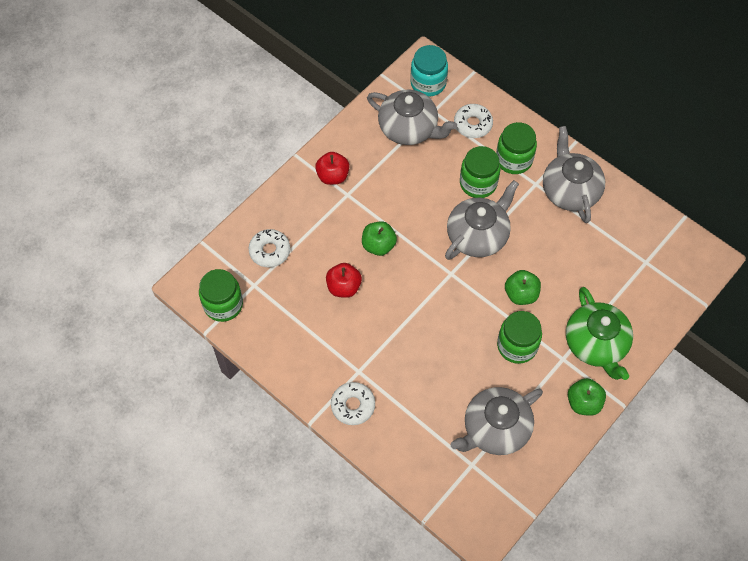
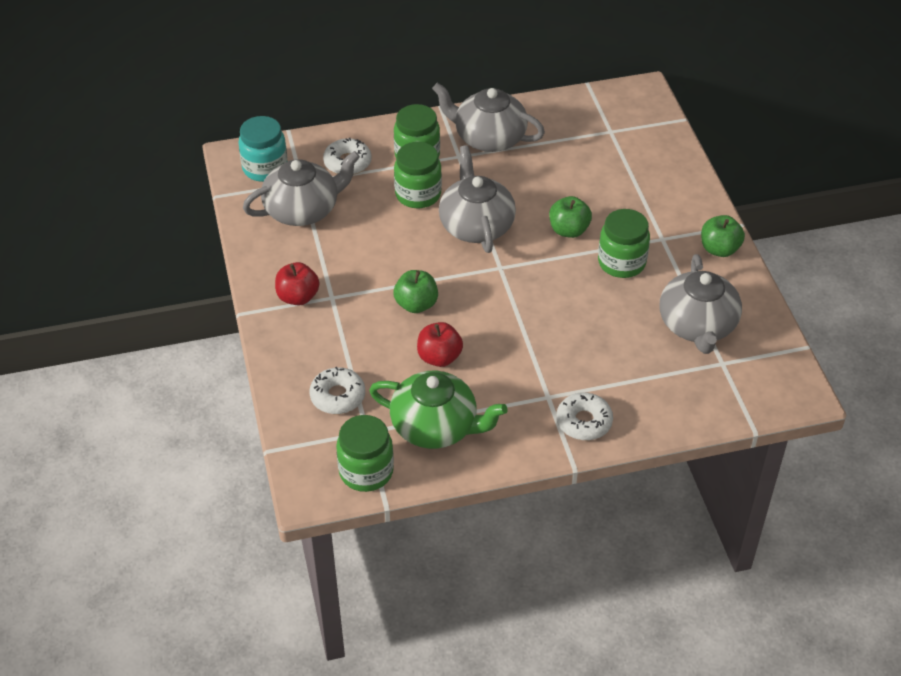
camera: 55 degrees left, 15 degrees down
(596, 344) = (666, 208): green teapot -> green teapot (436, 427)

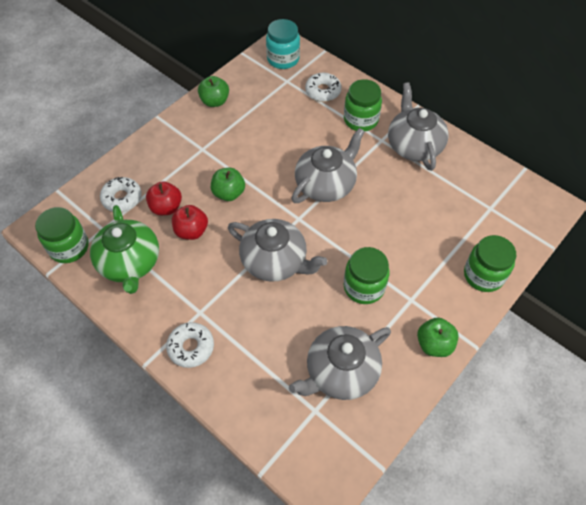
camera: 55 degrees right, 10 degrees up
(298, 297) = (190, 133): red apple -> red apple (166, 207)
(303, 210) = (264, 95): grey teapot -> grey teapot (275, 261)
(418, 194) = (327, 139): green jar -> green jar (483, 275)
(569, 230) = (368, 238): green apple -> green apple (215, 101)

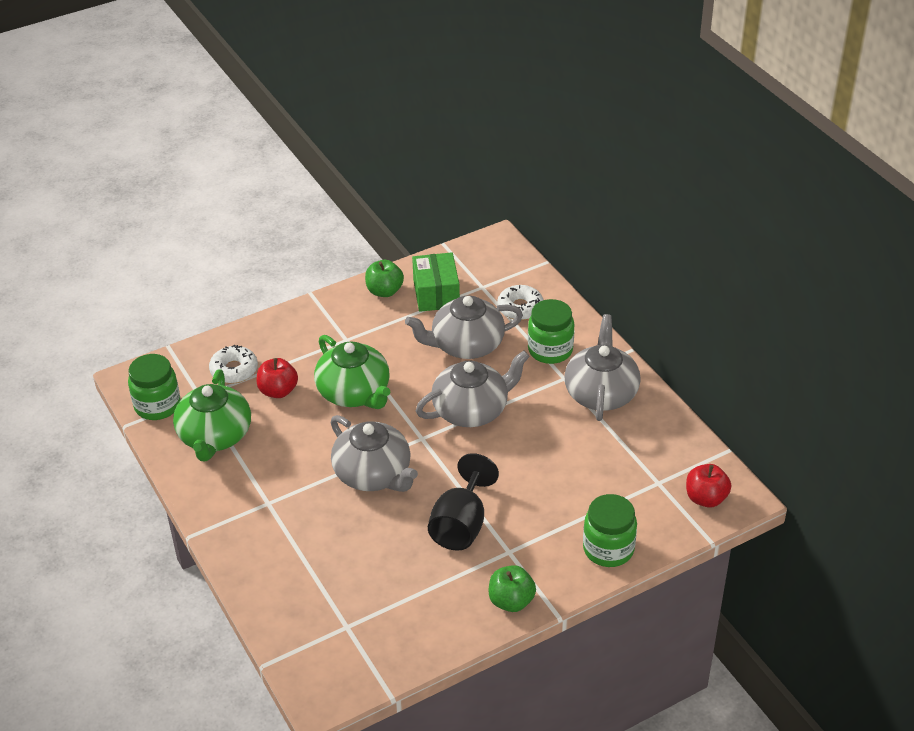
camera: 20 degrees right, 15 degrees down
(191, 231) = (295, 421): red apple -> red apple (706, 498)
(191, 347) = (243, 533): white donut -> none
(229, 193) = (354, 393): green apple -> green teapot
(255, 94) = (436, 293): none -> green box
(283, 59) = (489, 261): turquoise jar -> none
(340, 372) = (392, 599): grey teapot -> grey teapot (466, 345)
(364, 287) = (461, 525): green jar -> black goblet

